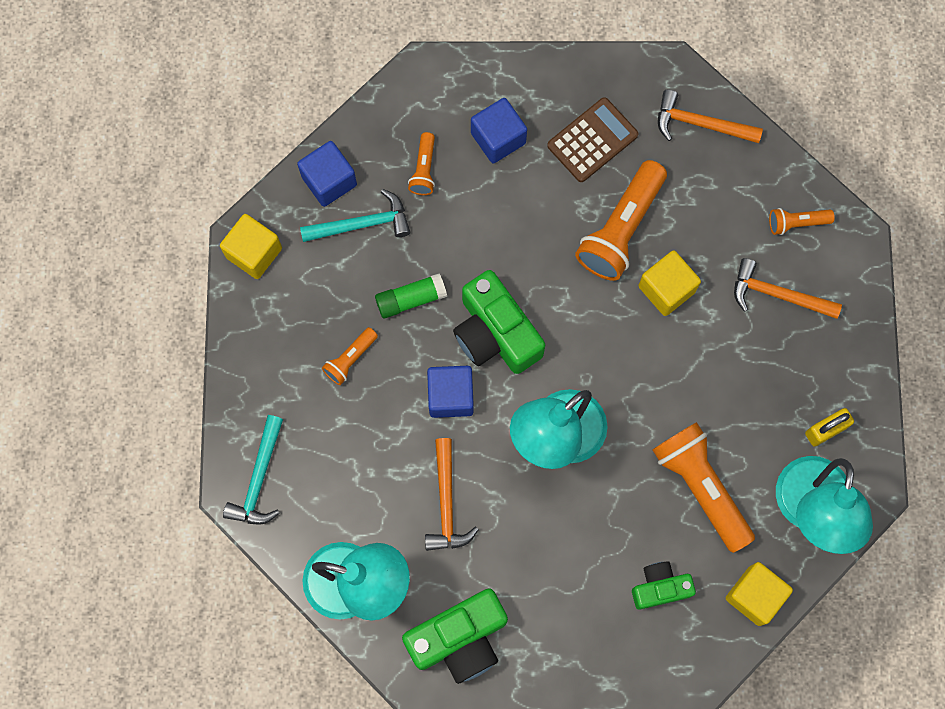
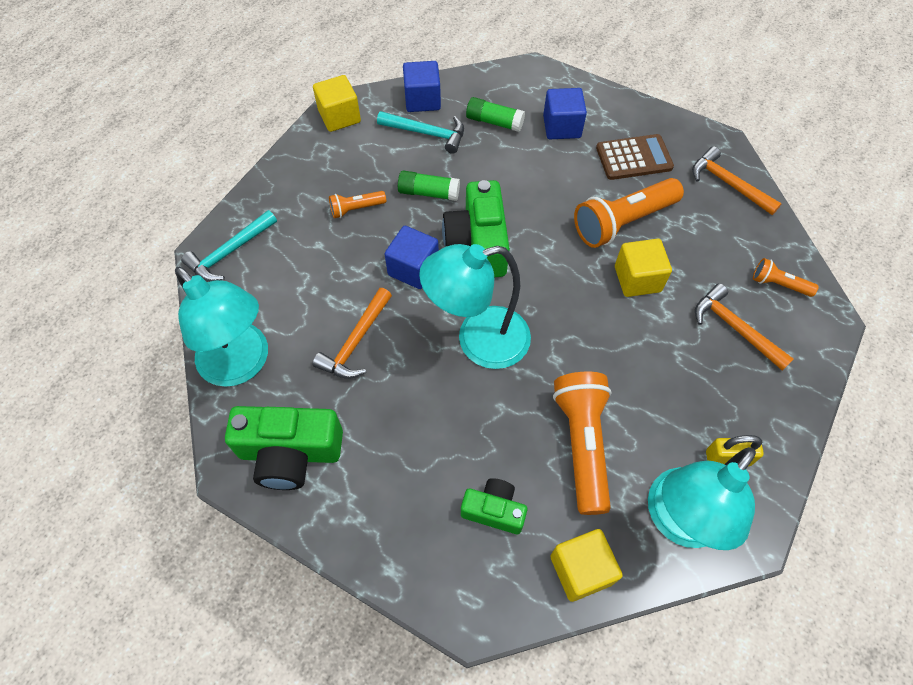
camera: 30 degrees right, 15 degrees down
(424, 169) = (494, 122): orange flashlight -> green glue stick

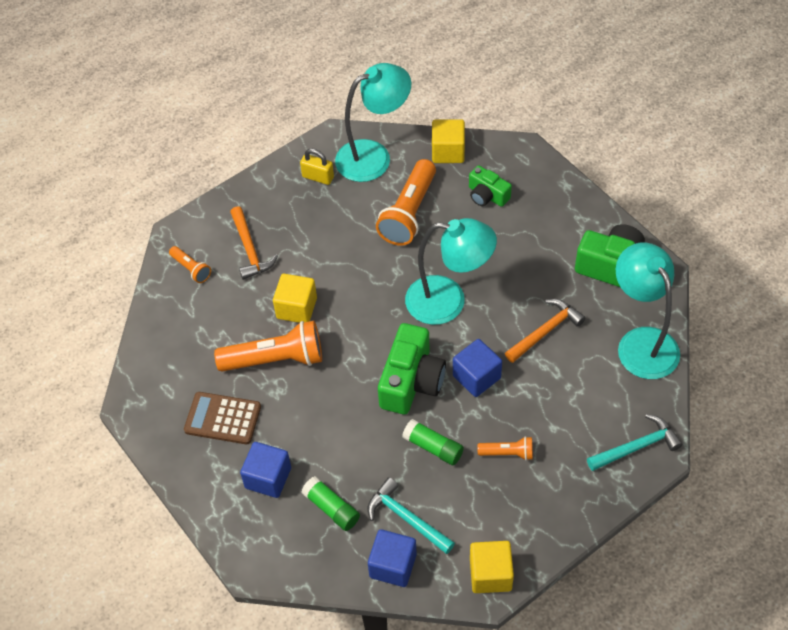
camera: 155 degrees left, 5 degrees down
(728, 184) = (159, 364): orange hammer -> none

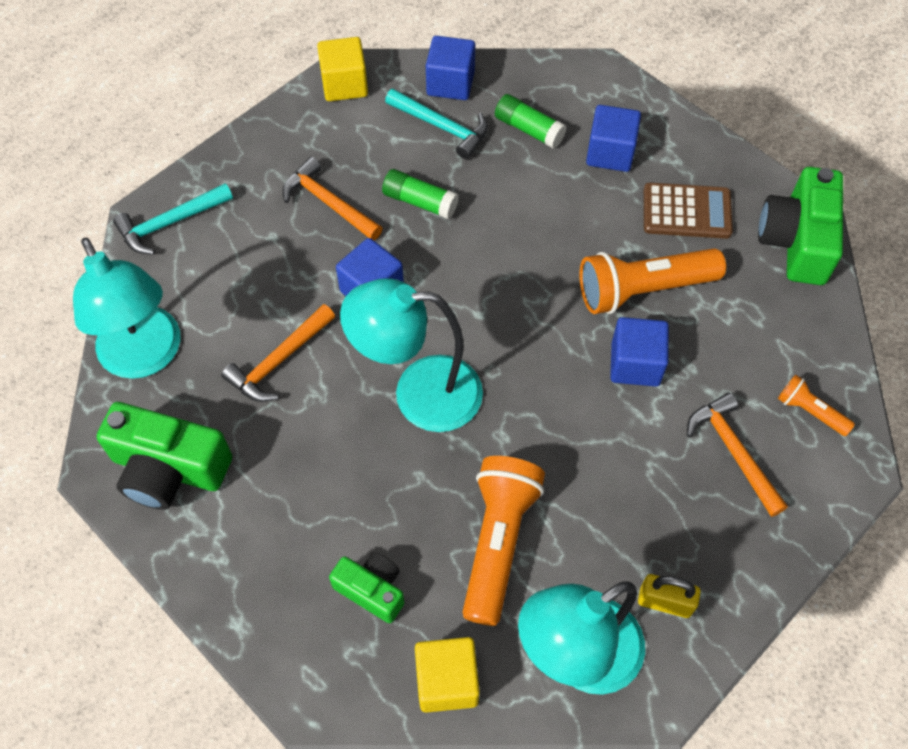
camera: 170 degrees right, 5 degrees up
(296, 308) = (635, 364): yellow cube -> blue cube
(411, 381) = (457, 277): green camera -> green camera (796, 241)
(508, 453) = (328, 203): orange flashlight -> orange hammer

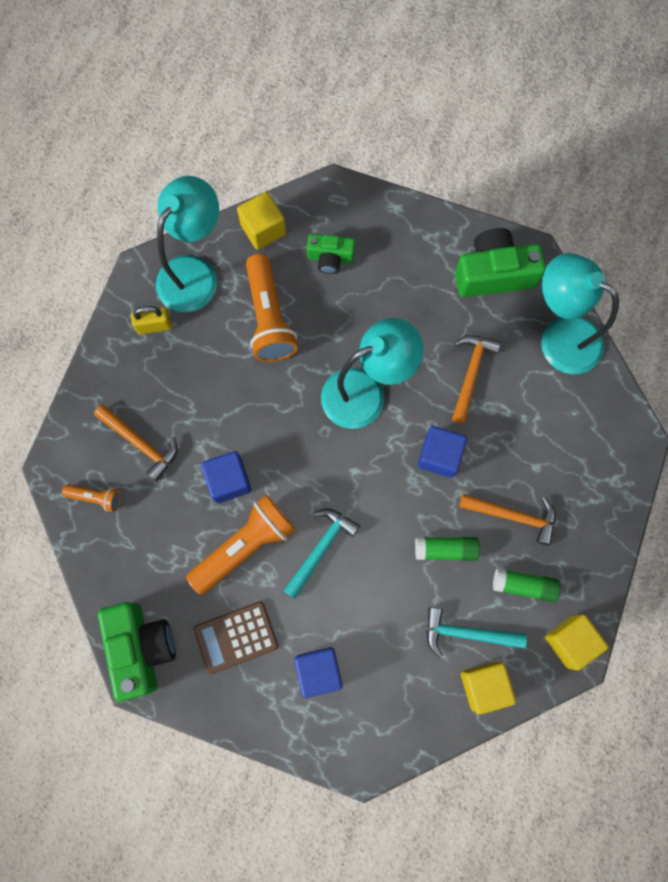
camera: 155 degrees right, 15 degrees up
(170, 223) = (616, 444): turquoise hammer -> turquoise hammer (321, 548)
(450, 83) = (484, 686): blue cube -> yellow cube
(528, 129) = (395, 665): green glue stick -> green glue stick (524, 585)

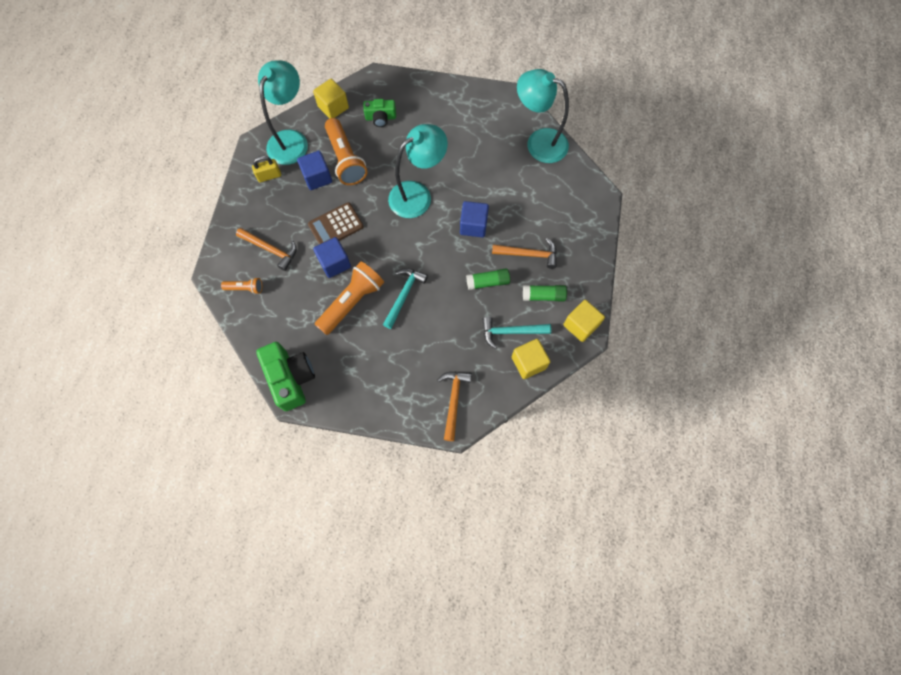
camera: 10 degrees left, 5 degrees down
(236, 637) = (355, 360): brown calculator -> brown calculator (336, 226)
(318, 671) = (415, 372): blue cube -> blue cube (317, 177)
(471, 373) = (485, 173): orange hammer -> orange hammer (453, 401)
(493, 273) = (489, 111): green camera -> none

